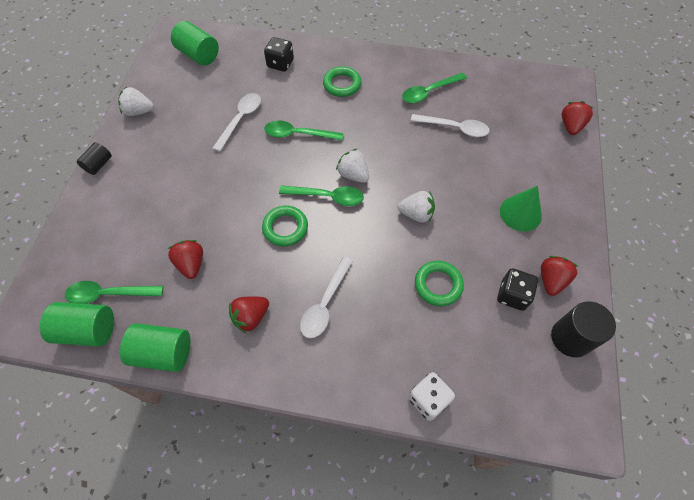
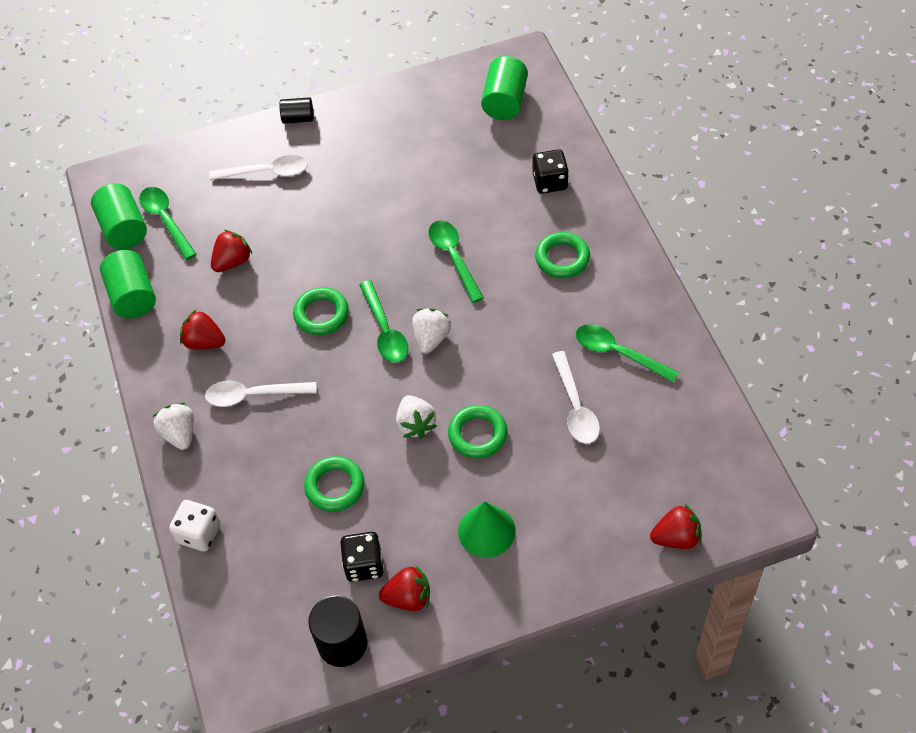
camera: 65 degrees right, 5 degrees down
(139, 111) = (386, 104): white strawberry -> white strawberry (179, 434)
(241, 119) = (438, 195): white spoon -> white spoon (267, 172)
(445, 184) = (477, 434): none -> green ring

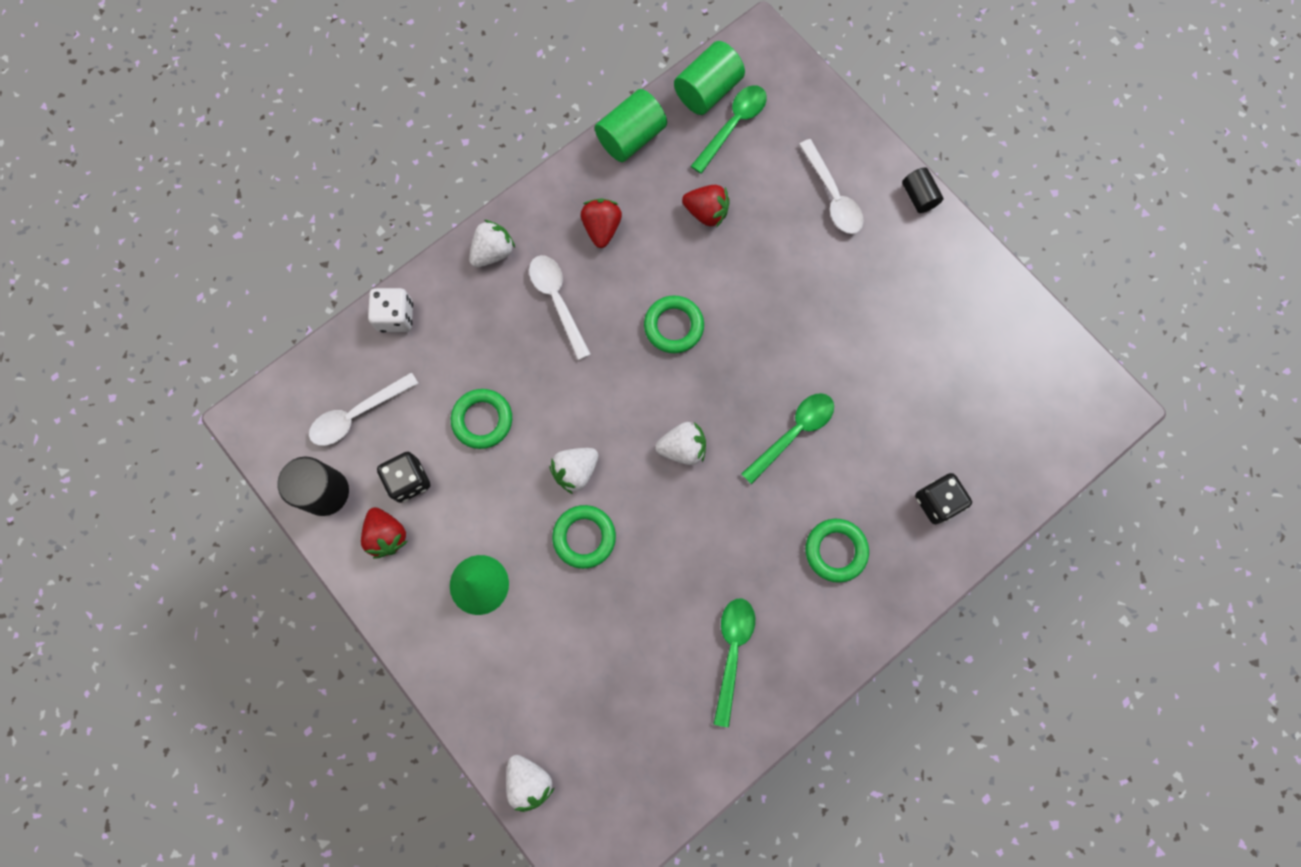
camera: 65 degrees right, 20 degrees up
(385, 331) = (676, 397): green spoon -> none
(505, 102) = (1035, 410): green cylinder -> none
(575, 407) = (649, 627): white spoon -> white spoon (357, 415)
(676, 537) = (529, 780): red strawberry -> white strawberry

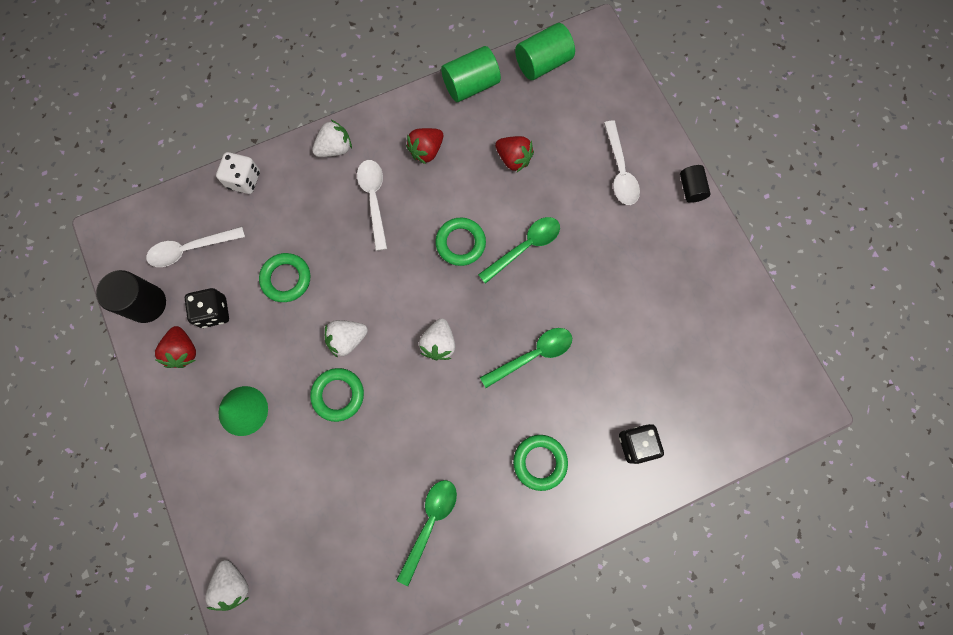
camera: 15 degrees right, 0 degrees up
(602, 228) = (426, 151): red strawberry -> red strawberry turned 150 degrees counterclockwise
(682, 448) = (439, 343): white strawberry -> white strawberry turned 90 degrees clockwise
(733, 125) = (555, 95): green spoon -> green spoon (525, 247)

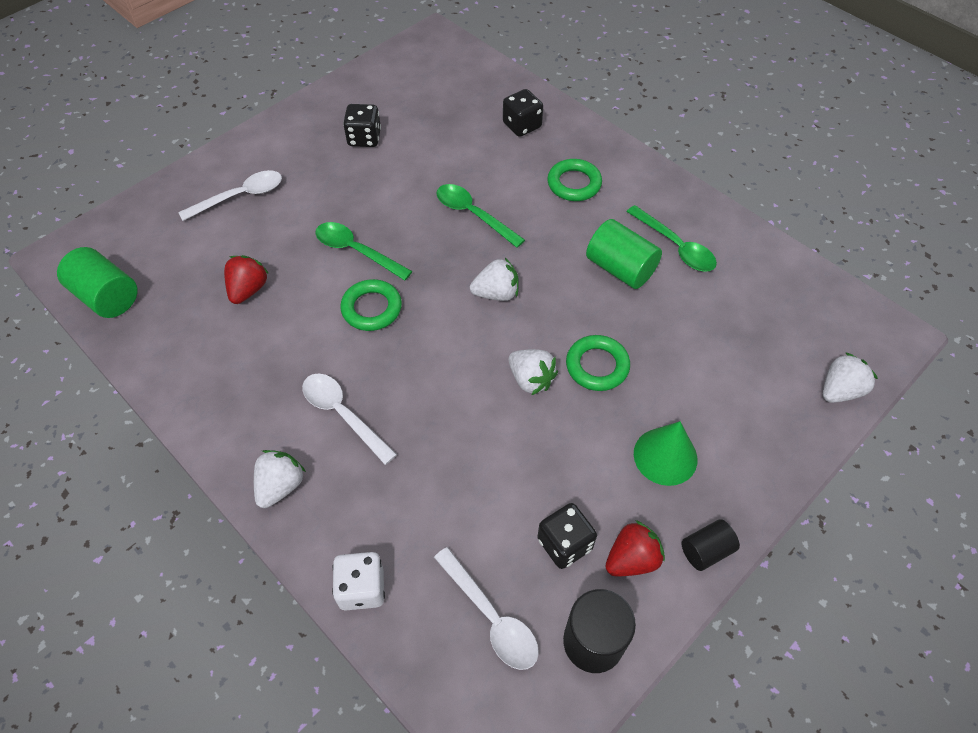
camera: 110 degrees left, 20 degrees down
(286, 279) = (485, 474): green ring -> none
(335, 148) = (280, 486): white strawberry -> white strawberry turned 75 degrees clockwise
(374, 199) = (342, 414): white spoon -> white spoon turned 75 degrees clockwise
(426, 151) = (258, 379): red strawberry -> none
(430, 522) = (676, 247): green spoon -> green spoon turned 135 degrees counterclockwise
(471, 85) = (151, 360): green cylinder -> green cylinder (620, 268)
(663, 289) = (364, 138): none -> black dice
(691, 188) = (247, 140): black cylinder -> black cylinder (706, 550)

